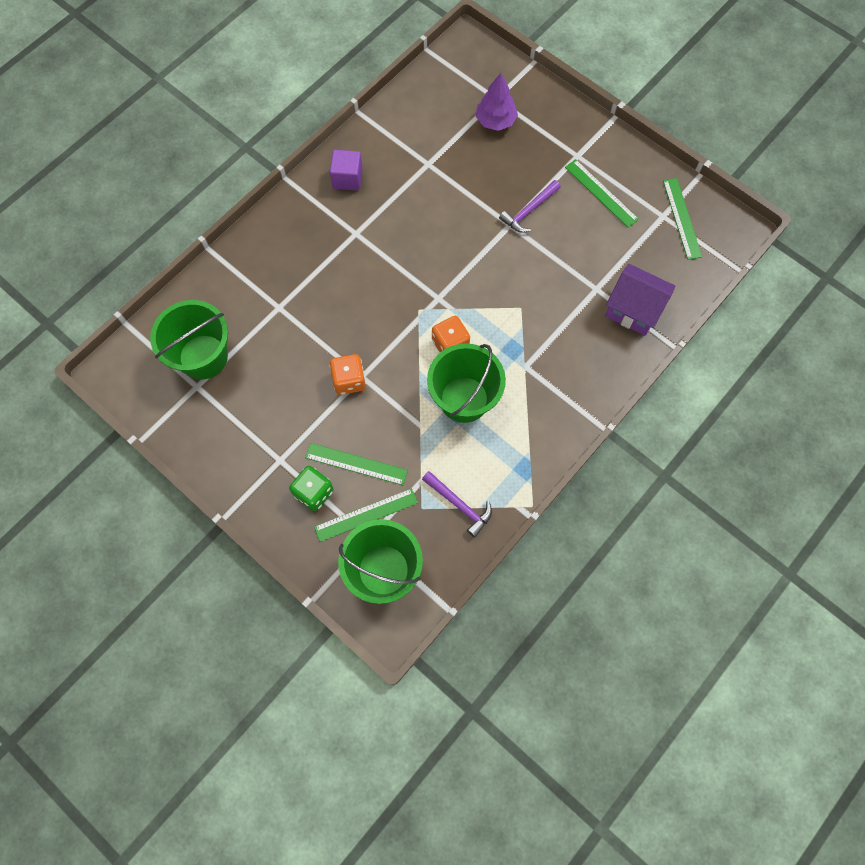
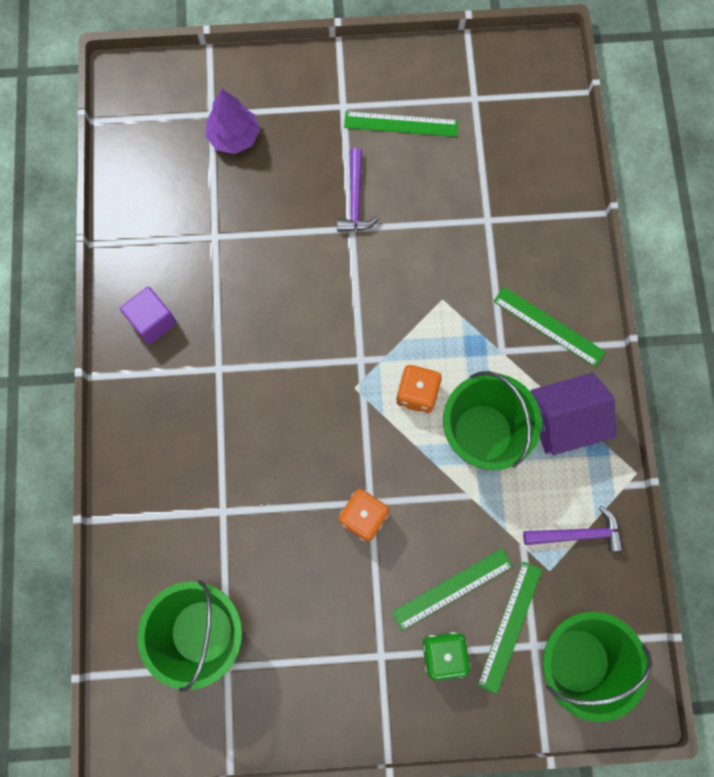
camera: 45 degrees left, 5 degrees up
(633, 309) = (538, 210): purple house -> purple house (563, 421)
(682, 218) = (493, 86): green ruler -> green ruler (549, 326)

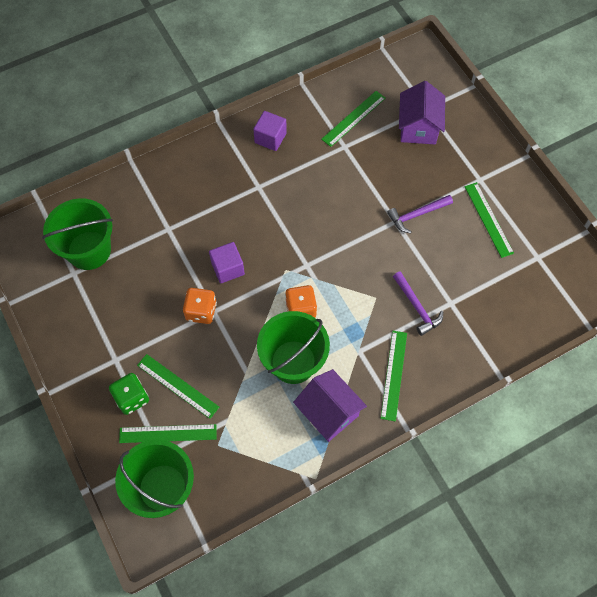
camera: 65 degrees right, 10 degrees down
(179, 206) = (353, 118): none -> green ruler
(234, 137) = (418, 127): purple tree -> purple house
(319, 458) = (228, 268): none -> purple cube
(578, 534) = (251, 454): purple hammer -> purple hammer (417, 307)

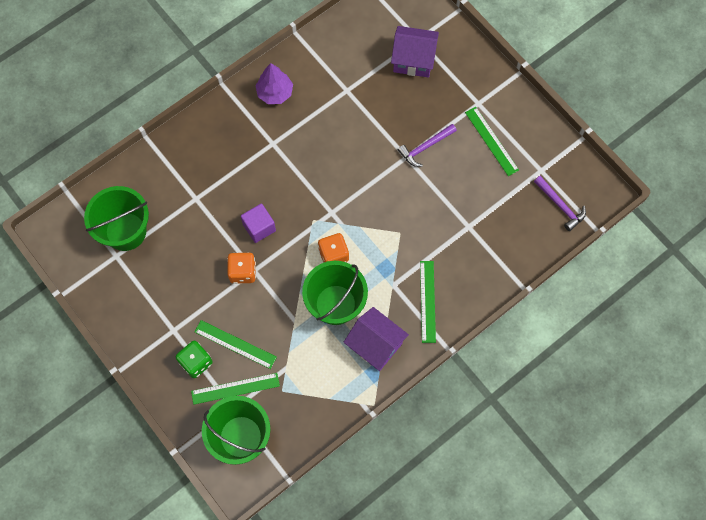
camera: 10 degrees left, 5 degrees up
(270, 138) = (275, 93): purple cube -> purple tree
(353, 118) = (350, 60): green ruler -> none
(417, 307) = (438, 235): purple hammer -> purple hammer (560, 206)
(418, 127) = (413, 60): purple house -> purple house turned 75 degrees counterclockwise

